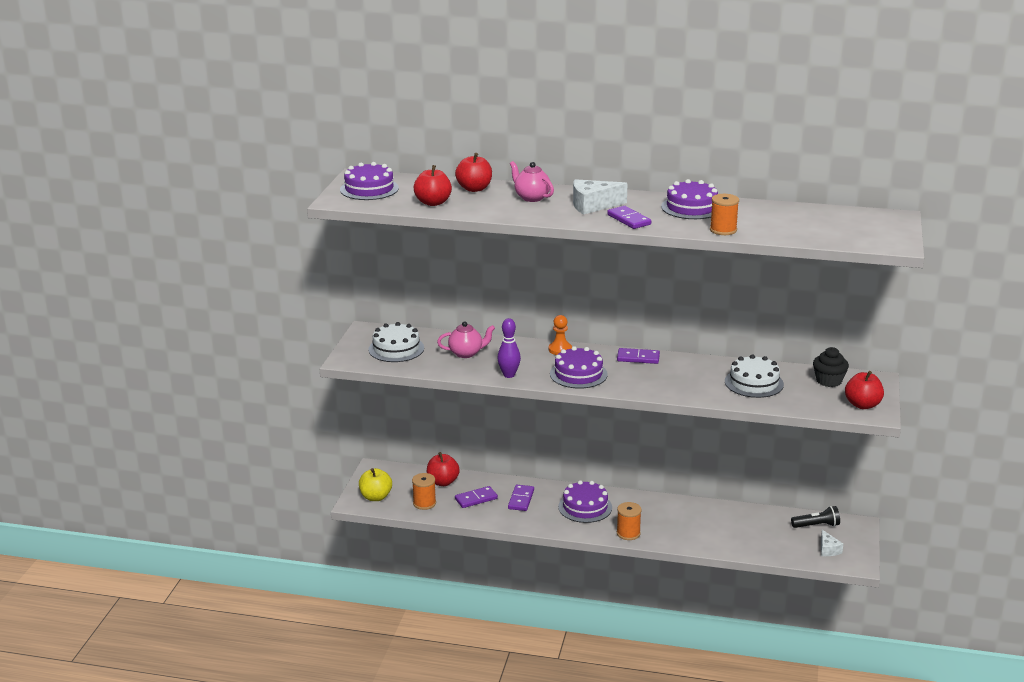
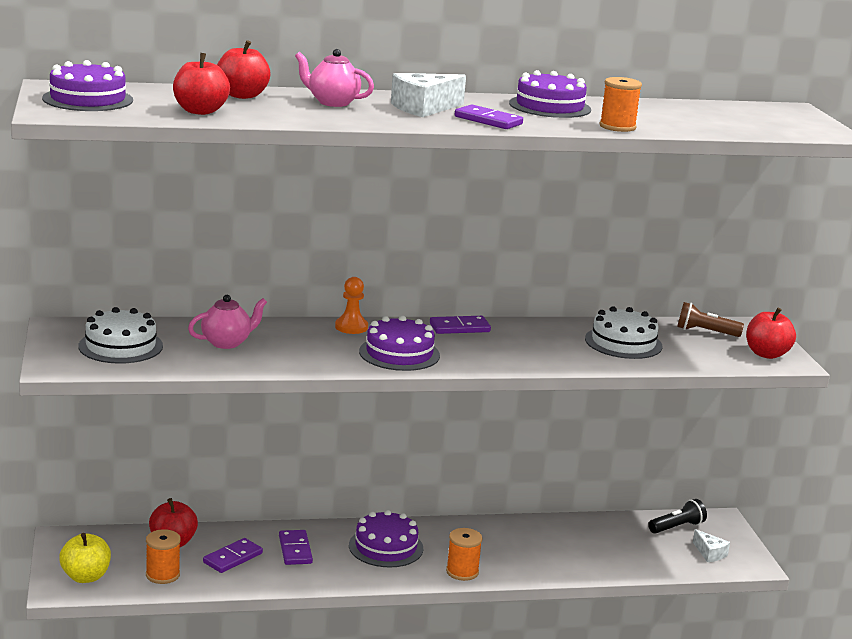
camera: 25 degrees left, 5 degrees down
(509, 375) = (307, 363): purple bowling pin -> none
(829, 381) = (705, 332): black cupcake -> brown flashlight

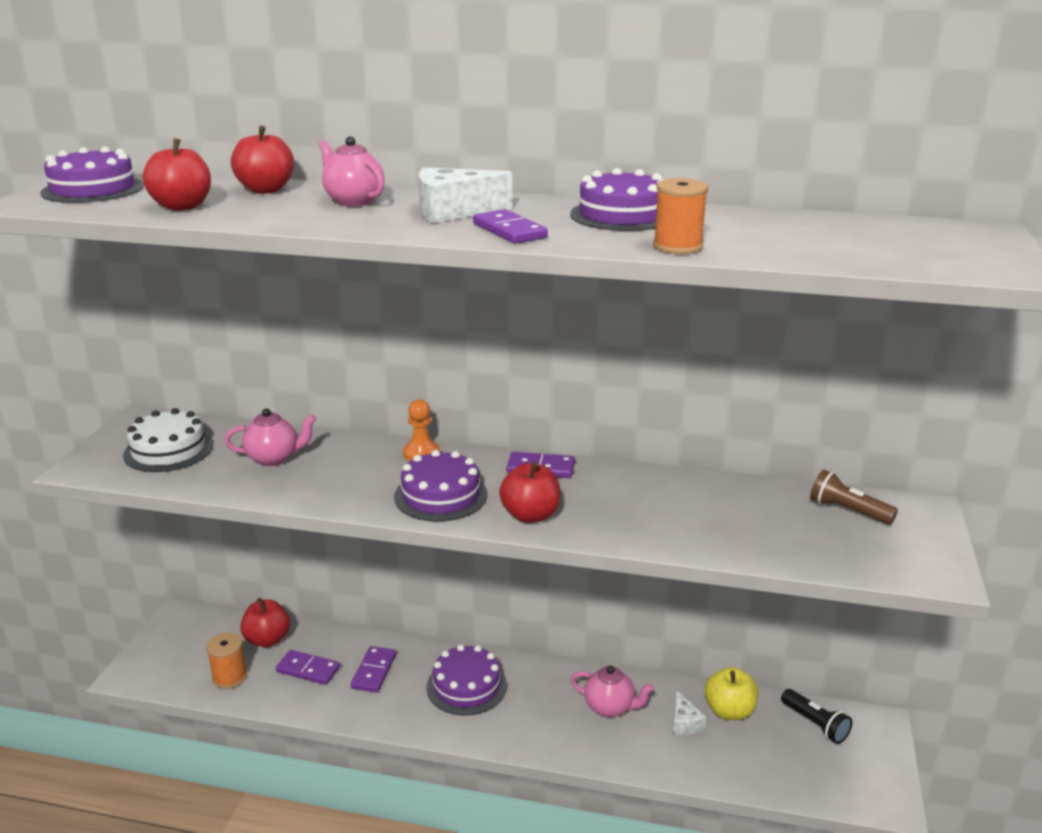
camera: 25 degrees right, 5 degrees up
(85, 577) = (162, 665): yellow apple -> yellow apple (729, 711)
(233, 558) = (308, 670): purple domino -> purple domino turned 45 degrees clockwise
(462, 572) = (526, 737): orange spool -> none
(515, 542) = (610, 707): none -> pink teapot
(623, 342) = (725, 514): white cake -> none
(677, 527) = (815, 724): black flashlight -> black flashlight turned 60 degrees clockwise
(710, 553) = (838, 773): white cheese -> white cheese (684, 723)
(766, 354) = (913, 557): red apple -> red apple (530, 515)

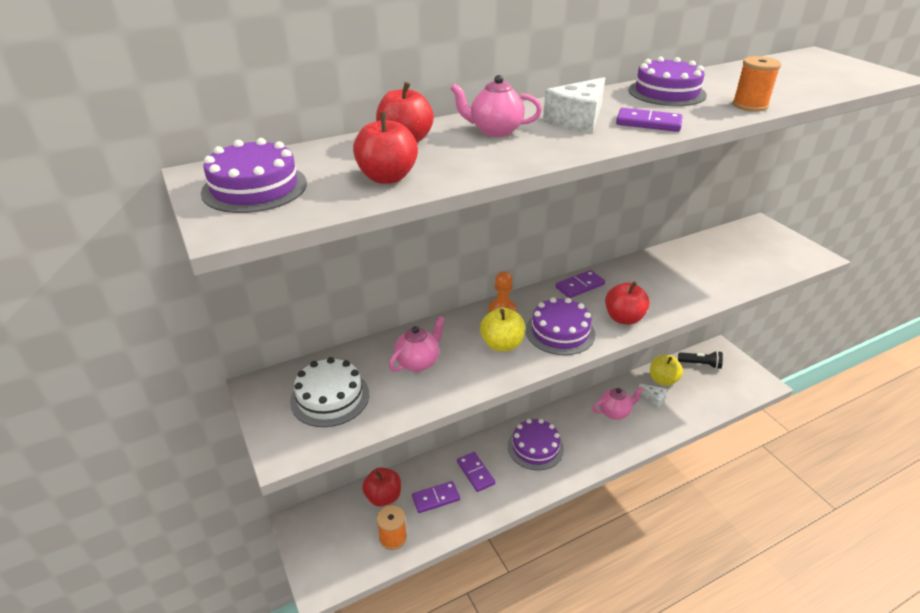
camera: 40 degrees left, 10 degrees up
(367, 479) = (502, 344): none -> yellow apple
(848, 511) = (739, 240): brown flashlight -> none

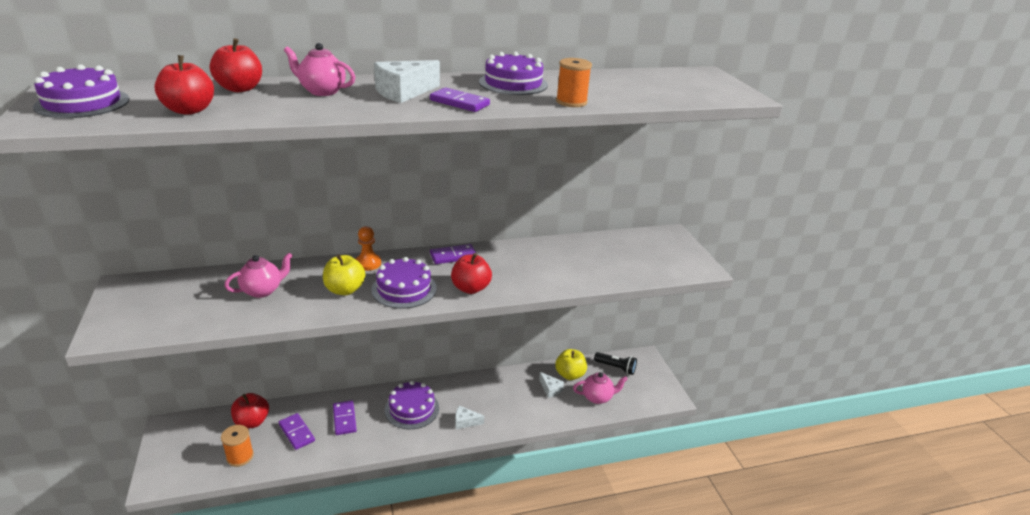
camera: 10 degrees right, 5 degrees down
(330, 397) = (170, 303): white cake -> none
(436, 498) = (296, 433): purple domino -> purple domino turned 60 degrees clockwise
(594, 449) = (465, 422): none -> white cheese
(614, 412) = (505, 394): pink teapot -> pink teapot (597, 397)

